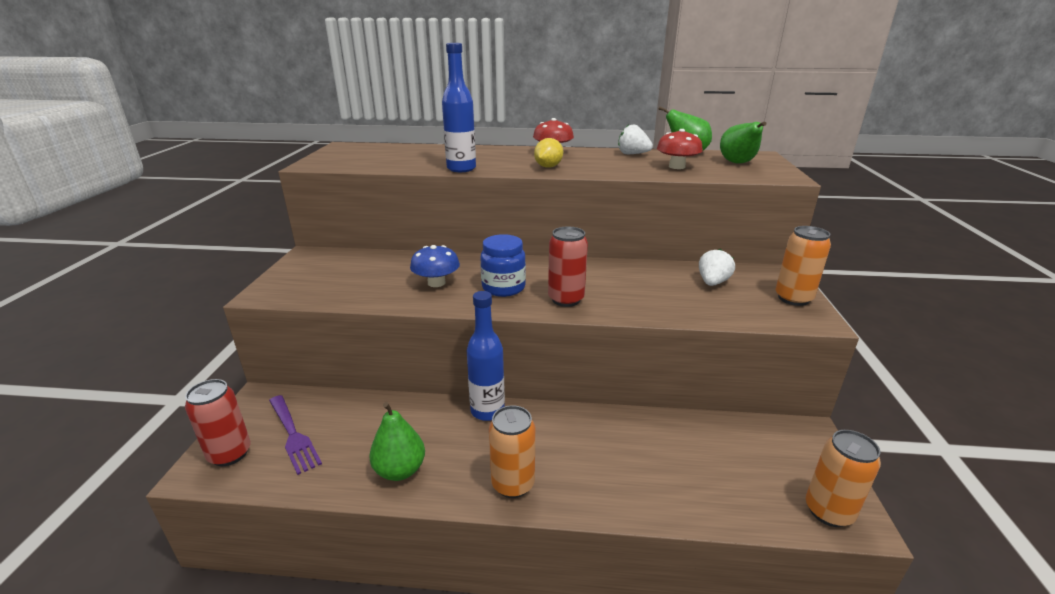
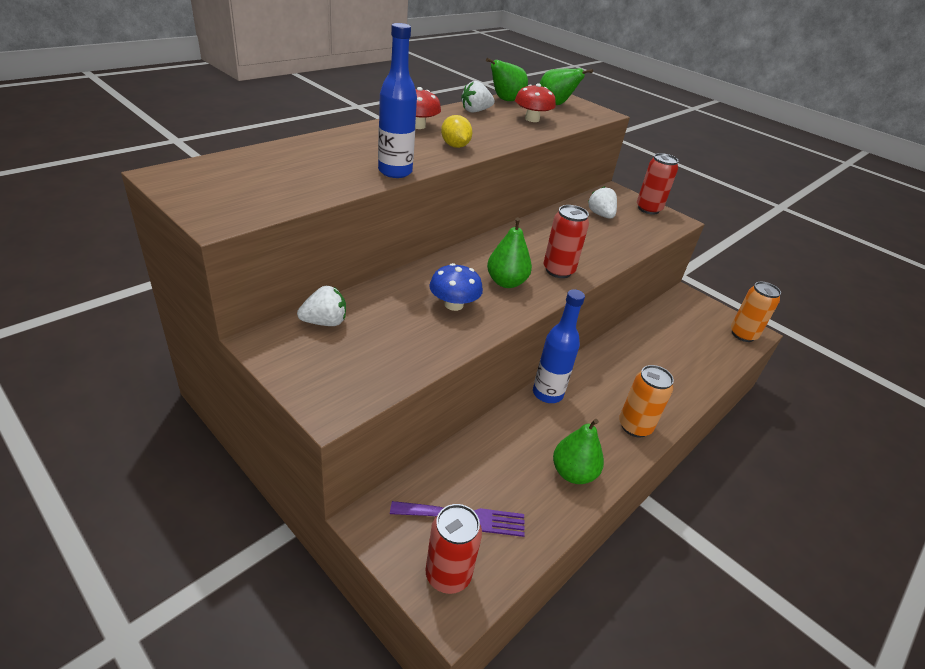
camera: 55 degrees left, 10 degrees up
(350, 259) = (325, 322): none -> white strawberry
(503, 288) = (506, 282): blue jar -> green pear
(793, 298) = (648, 209): orange can -> red can

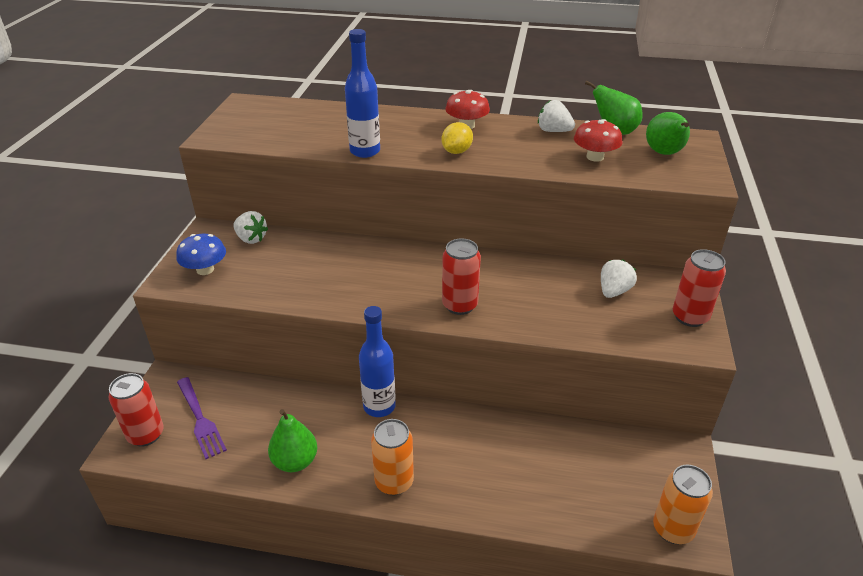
camera: 60 degrees right, 0 degrees up
(453, 304) = (335, 276): blue mushroom -> blue mushroom (205, 269)
(506, 282) = (400, 286): green pear -> none

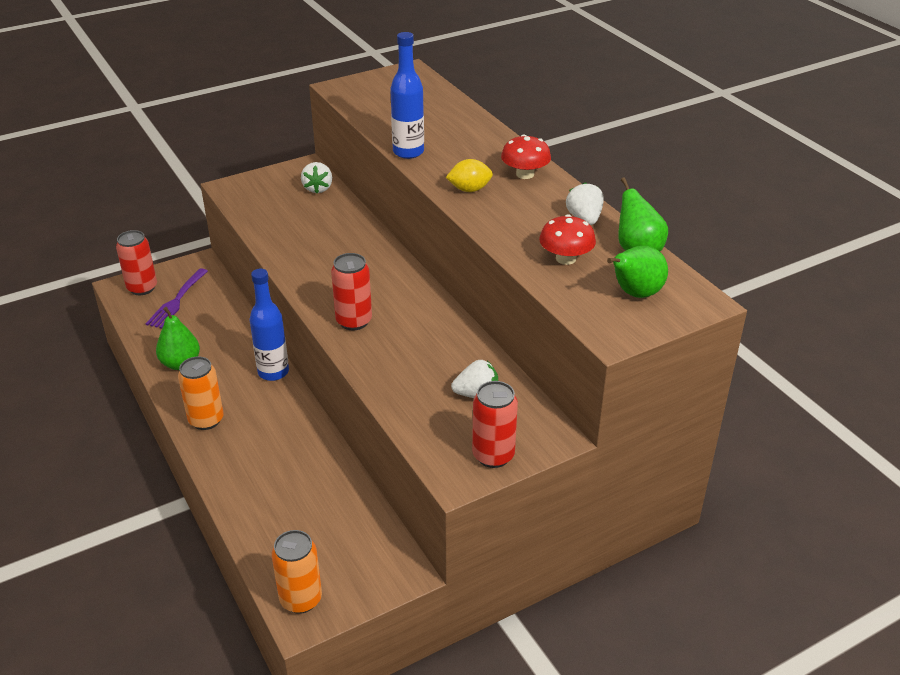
camera: 50 degrees right, 0 degrees up
(205, 269) = (259, 192): blue mushroom -> none

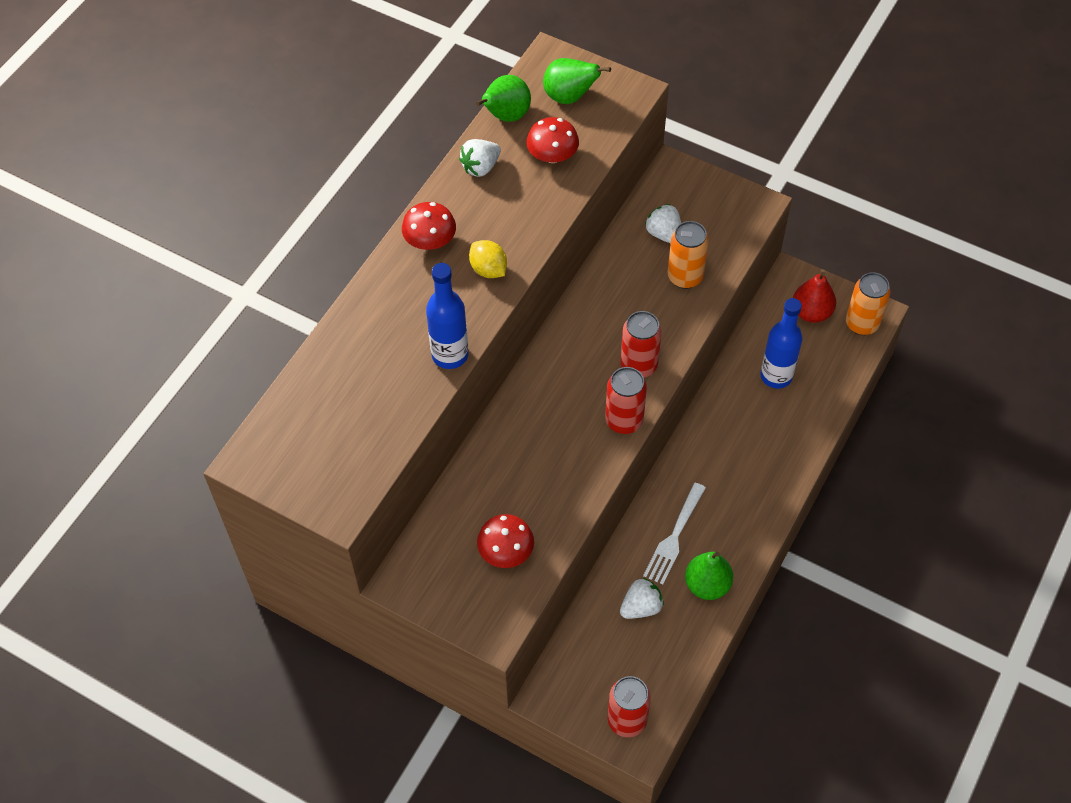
camera: 120 degrees left, 20 degrees up
(177, 301) = (622, 666): purple fork -> none
(206, 420) = (756, 507): orange can -> orange can (685, 277)
(235, 364) = (674, 537): none -> white fork
(273, 372) = (661, 497): blue bottle -> blue bottle (776, 376)
(276, 208) = (506, 551): none -> red mushroom
(318, 188) = (439, 536): white strawberry -> white strawberry (641, 607)
(350, 564) = (811, 312): none -> red pear
(493, 455) = (720, 195): red can -> red can (624, 420)

